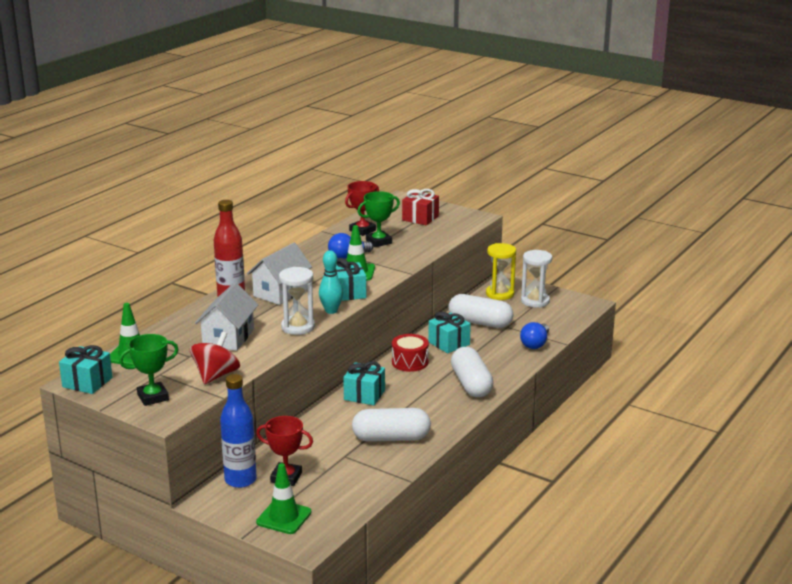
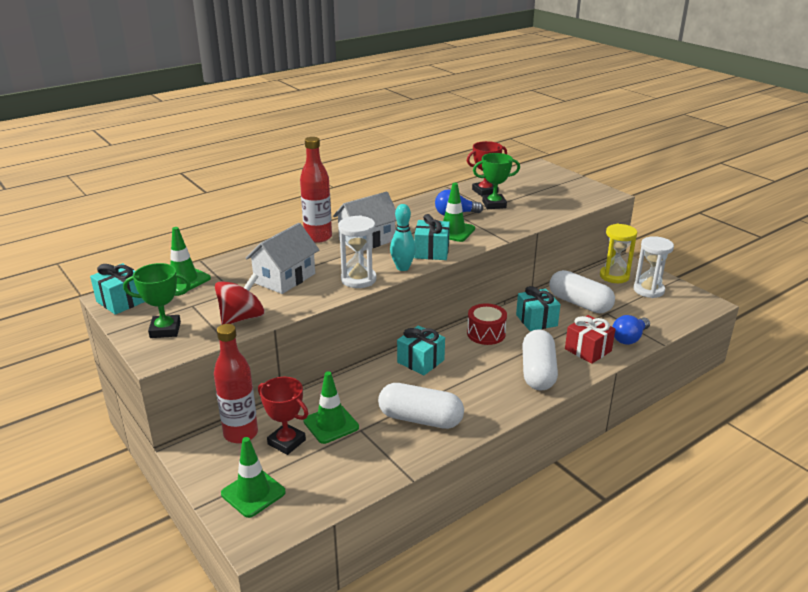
camera: 20 degrees right, 5 degrees up
(240, 480) = (241, 434): blue bottle -> red bottle
(316, 457) = (331, 424): none -> green traffic cone
(420, 218) = (548, 187): red gift -> red gift (588, 350)

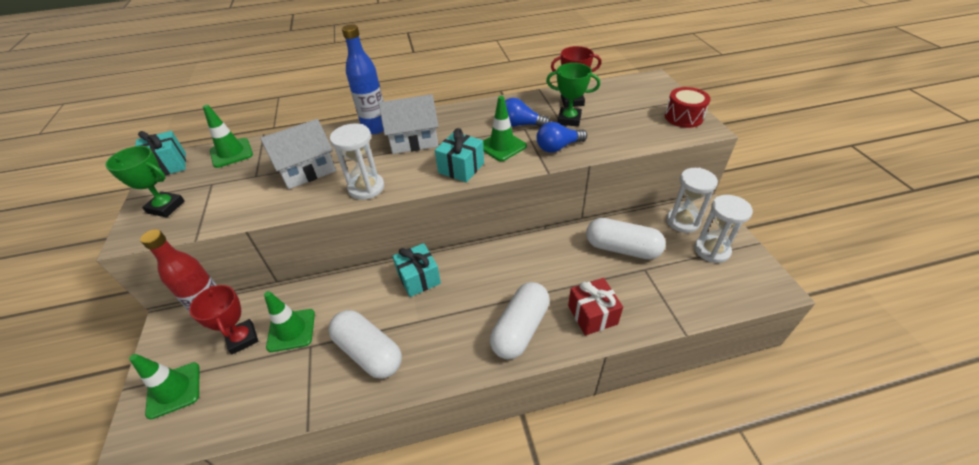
camera: 25 degrees right, 15 degrees up
(242, 318) = (232, 210): red spinning top -> none
(318, 237) = (375, 128): red bottle -> blue bottle
(403, 268) = (417, 182): turquoise bowling pin -> none
(486, 333) = (501, 262): red drum -> red drum (683, 117)
(536, 320) = (562, 258): turquoise gift -> none
(579, 303) = (622, 248): white capsule -> white capsule turned 45 degrees counterclockwise
(614, 276) = (682, 221): yellow hourglass -> white hourglass
(629, 338) = (649, 312): blue light bulb -> blue light bulb (558, 147)

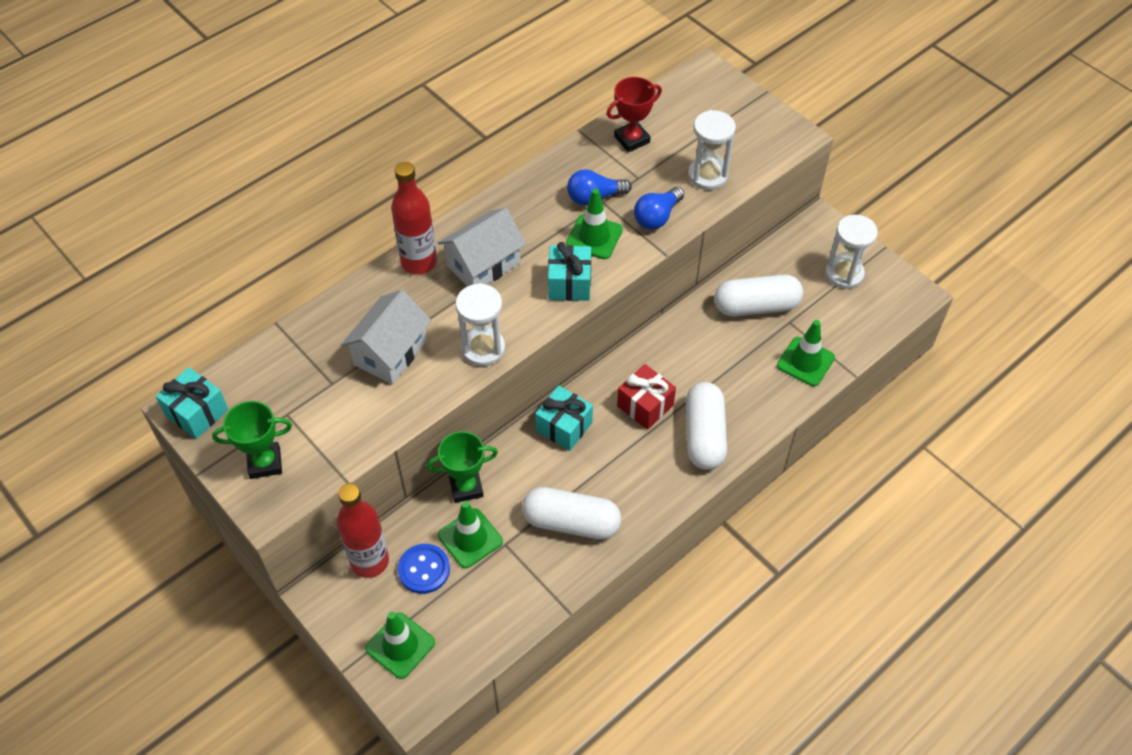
camera: 30 degrees left, 10 degrees up
(231, 153) = (264, 365): green traffic cone -> green traffic cone (805, 362)
(242, 338) = (424, 569): red trophy -> blue button
(375, 128) = (419, 262): blue bottle -> red bottle
(569, 120) = (645, 171): green trophy -> green trophy (466, 487)
(592, 315) = (764, 392): red gift -> red gift (645, 406)
(682, 221) = (802, 248): white hourglass -> white hourglass (707, 175)
(683, 117) = (768, 126): red drum -> none

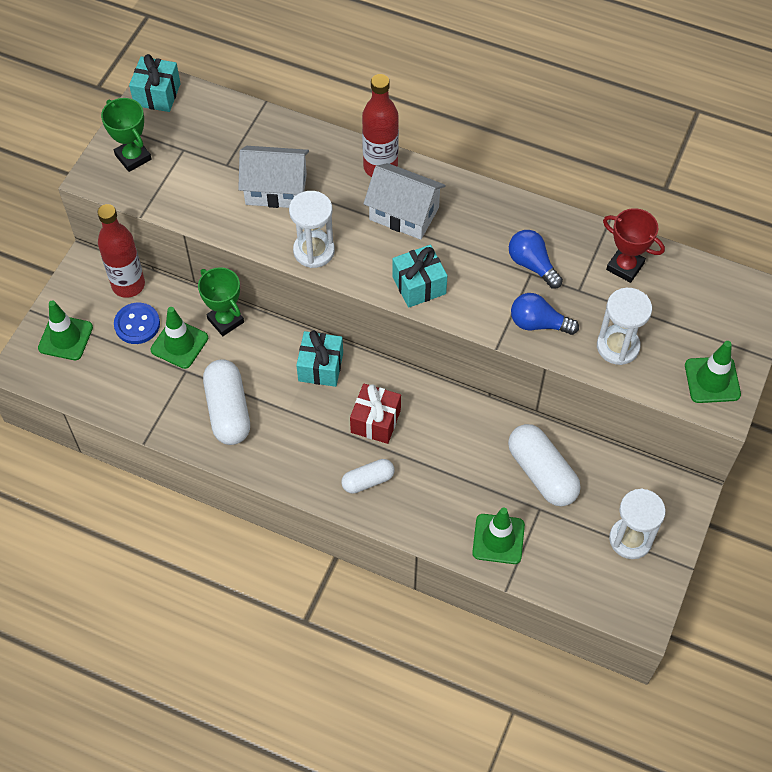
camera: 65 degrees right, 5 degrees up
(594, 237) = (484, 283): green traffic cone -> green traffic cone (712, 380)
(704, 435) = (368, 481): white capsule -> white capsule, size x0.58

